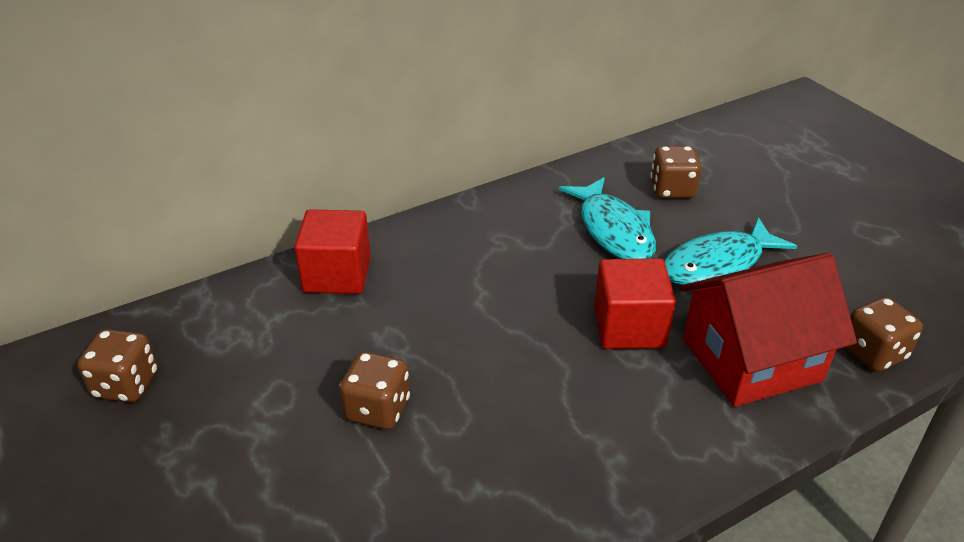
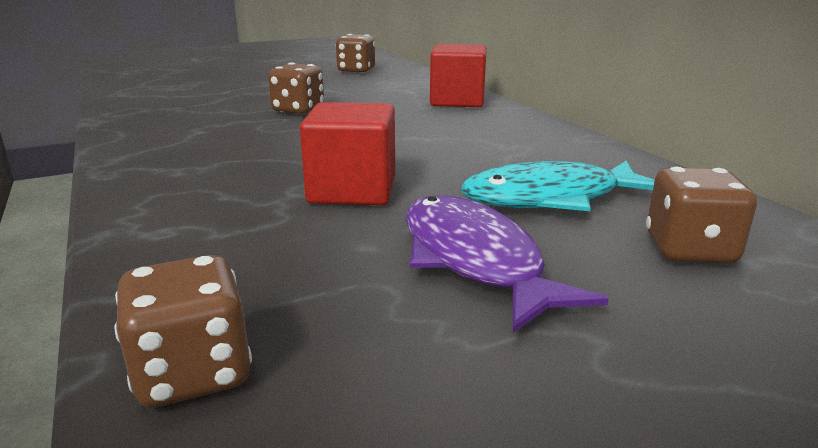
camera: 95 degrees right, 15 degrees down
(718, 264) = (474, 260): turquoise fish -> purple fish
(751, 359) = (255, 252): red house -> none

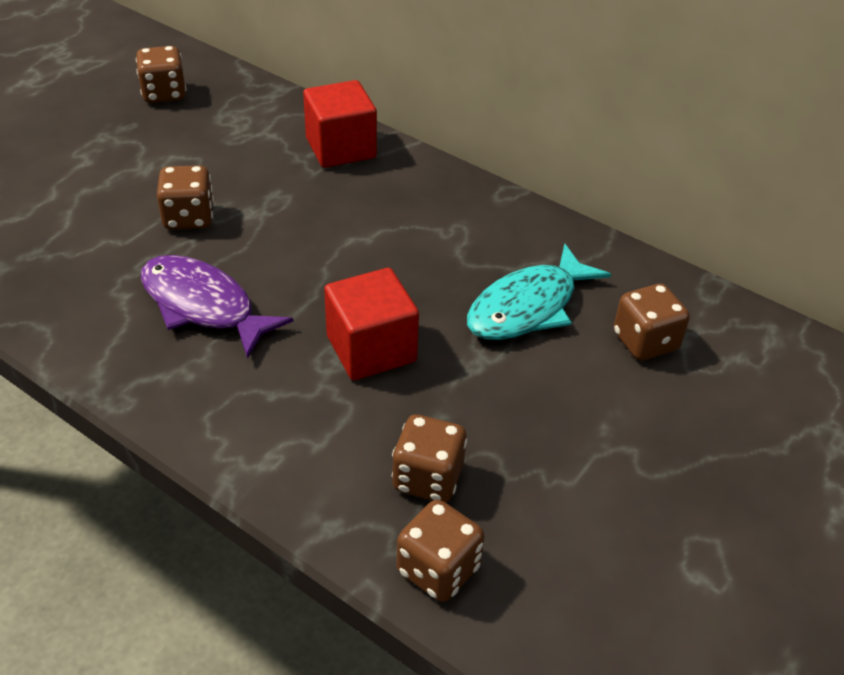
camera: 30 degrees left, 20 degrees up
(292, 287) = (428, 478): none -> brown dice
(474, 260) = (522, 404): purple fish -> purple fish (203, 306)

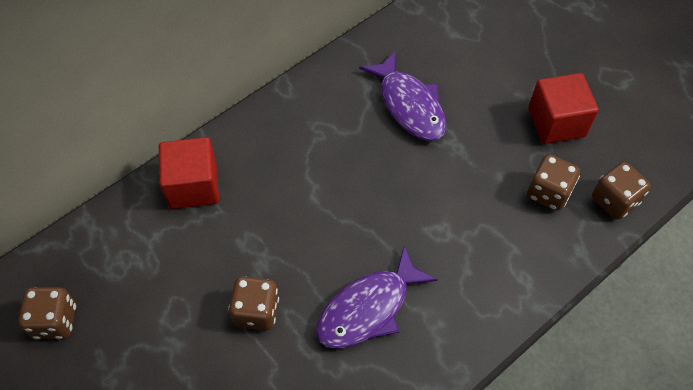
camera: 75 degrees left, 15 degrees up
(371, 349) = (433, 204): red cube -> red cube (556, 122)
(528, 307) = (409, 105): turquoise fish -> purple fish
(645, 342) = (452, 53): brown dice -> none

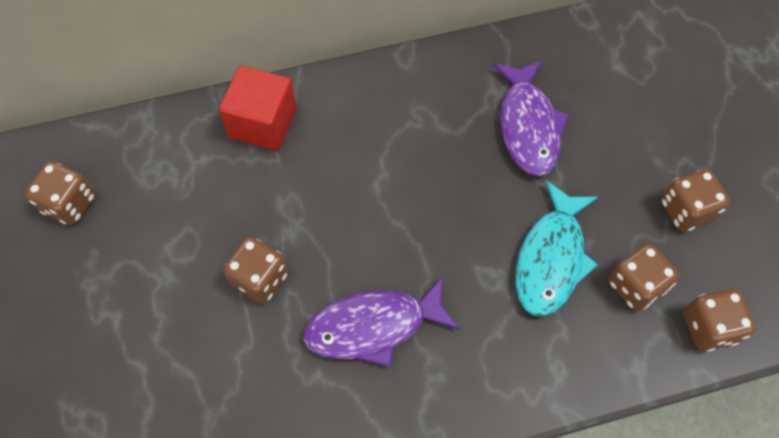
camera: 25 degrees right, 5 degrees up
(477, 198) = (551, 258): none -> turquoise fish
(556, 122) = (685, 210): red cube -> brown dice

